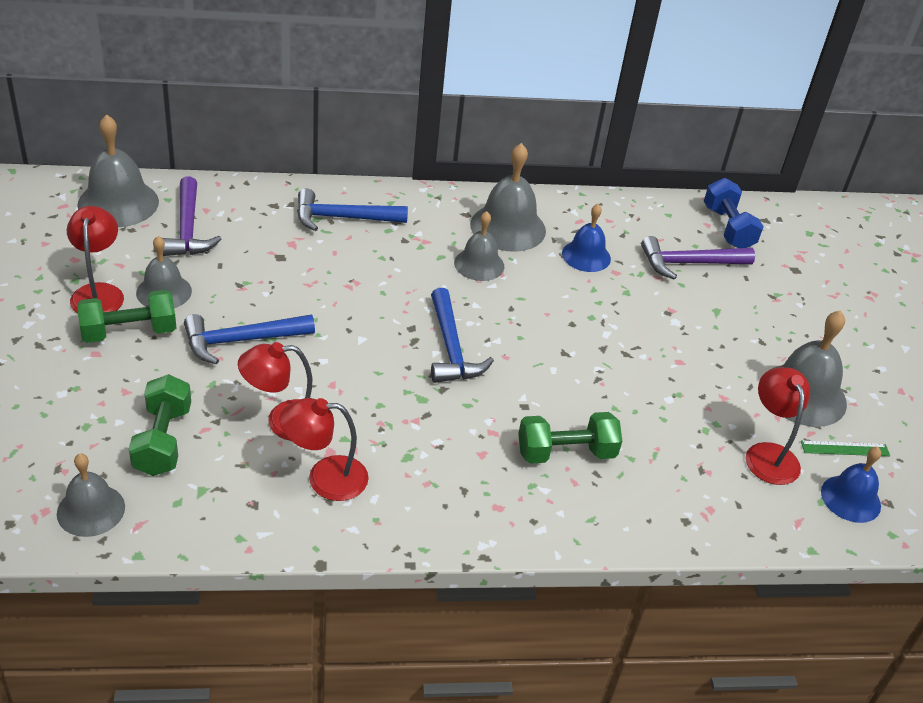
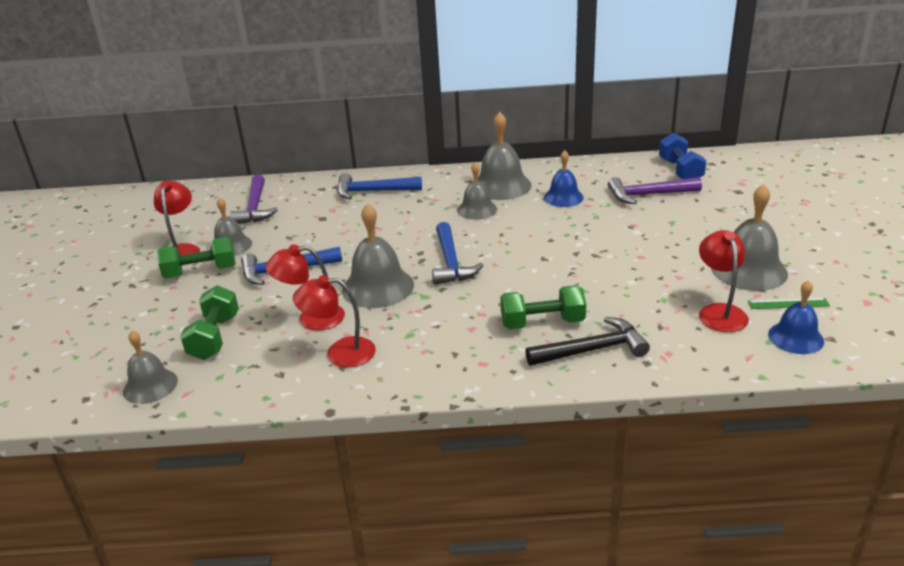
camera: 10 degrees right, 10 degrees down
(118, 203) = (206, 197): grey bell -> grey bell (378, 287)
(624, 497) = (592, 350): none -> black hammer

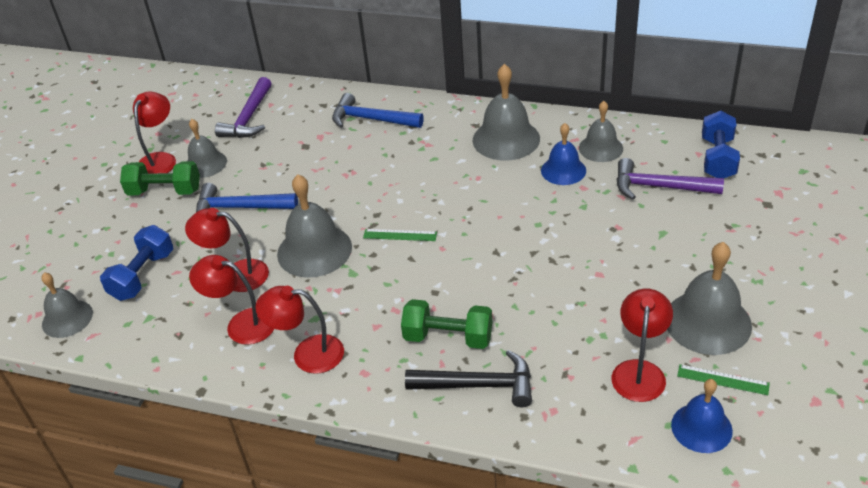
camera: 20 degrees right, 10 degrees up
(214, 337) = (143, 275): green dumbbell -> blue dumbbell
(419, 361) = (307, 354): none -> red lamp
(451, 262) = (400, 235): blue hammer -> green ruler
(477, 209) = (463, 168): grey bell -> grey bell (600, 148)

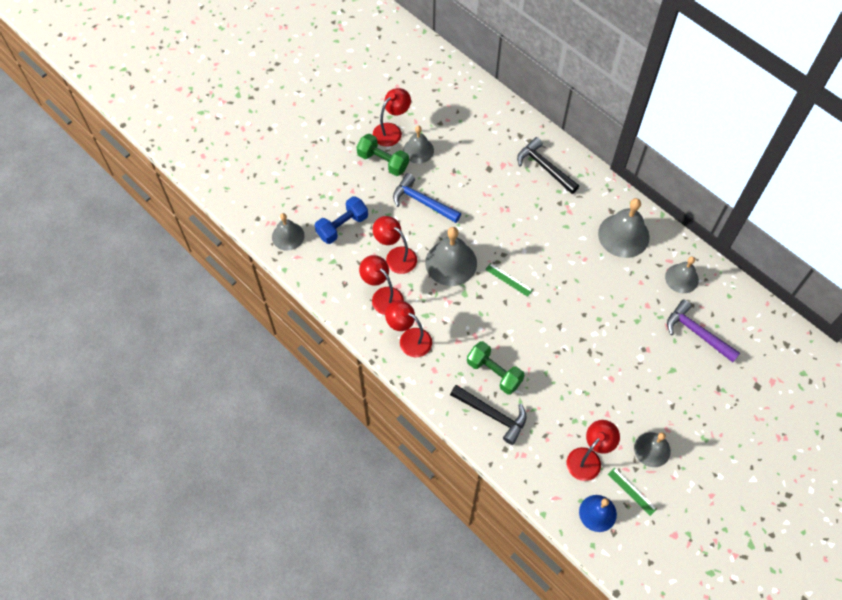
camera: 25 degrees right, 20 degrees up
(249, 118) = (465, 121): purple hammer -> none
(371, 119) = (544, 167): blue hammer -> black hammer
(563, 170) = (644, 284): blue bell -> none
(707, 322) = (652, 449): grey bell -> grey bell, size x0.64
(717, 158) = (753, 331): blue dumbbell -> none

